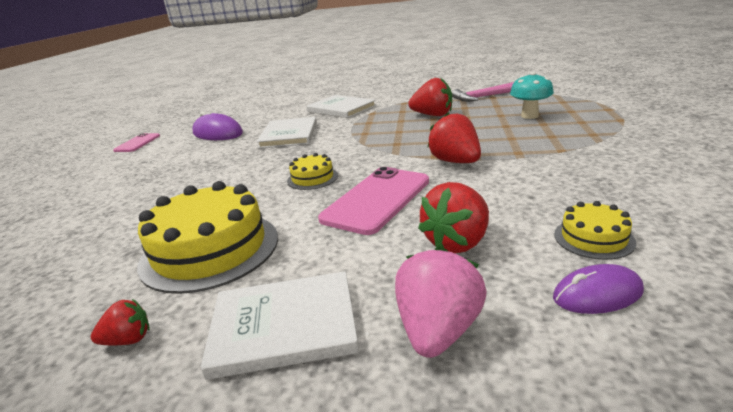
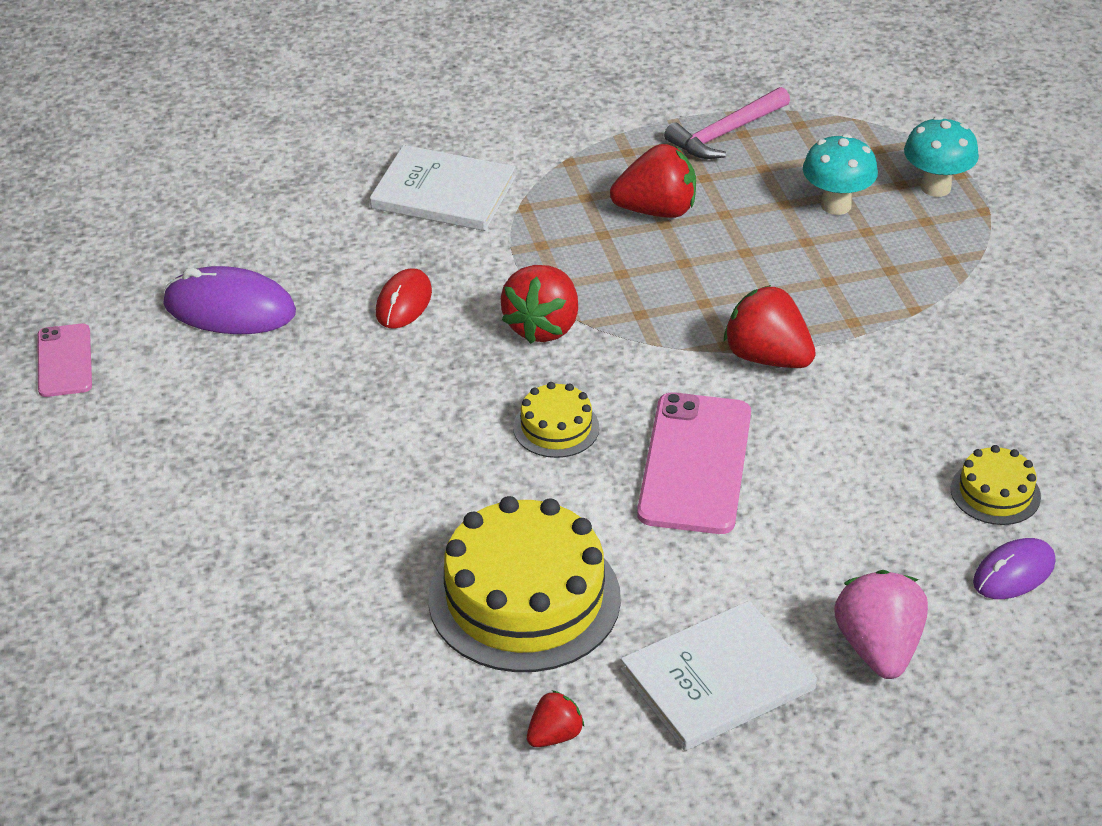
camera: 25 degrees left, 15 degrees up
(289, 135) = (404, 302): white book -> red mouse
(457, 242) = (845, 527): red strawberry -> red strawberry (542, 327)
(592, 112) = (935, 187): none -> turquoise mushroom

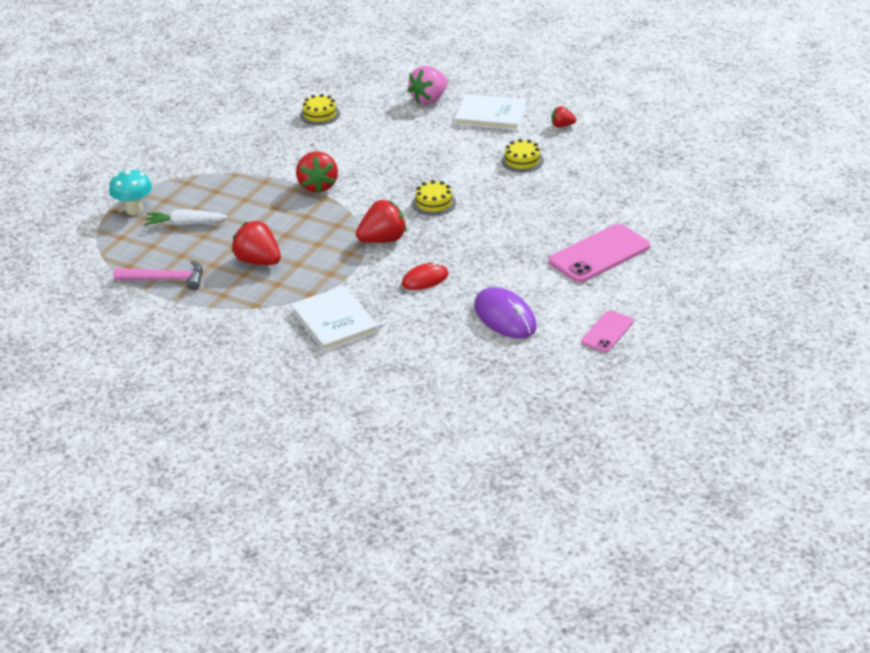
camera: 135 degrees left, 5 degrees down
(524, 598) = (522, 161): yellow cake -> yellow cake, size x0.49
(695, 463) = (402, 168): pink phone -> pink phone (599, 254)
(836, 205) = (185, 224): turquoise mushroom -> white carrot
(1014, 573) = (355, 96): purple mouse -> none

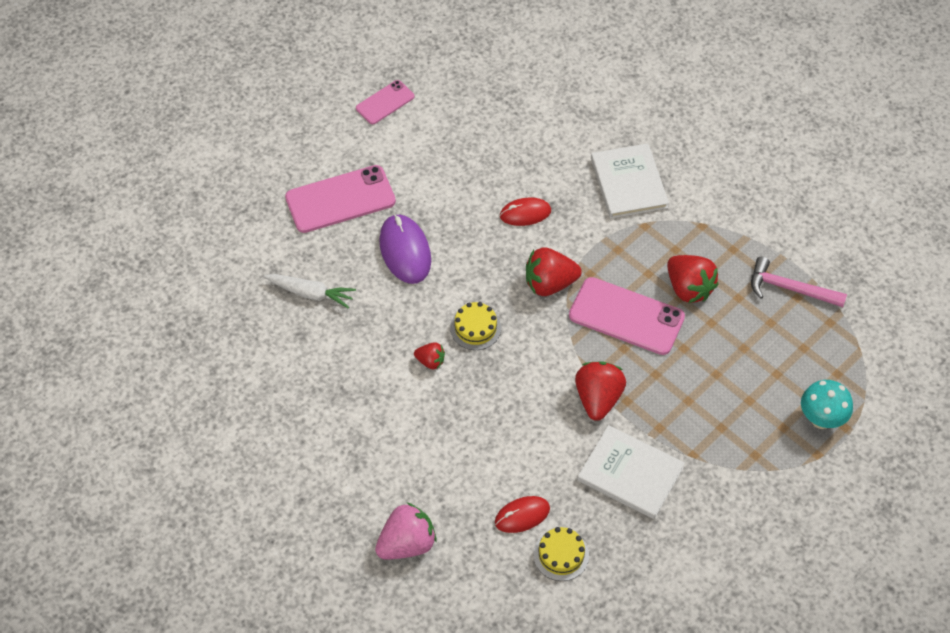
camera: 165 degrees left, 20 degrees up
(185, 224) = (762, 374): white carrot -> white carrot (311, 293)
(309, 234) = (626, 316): none -> pink phone
(354, 125) = (522, 515): none -> red mouse
(491, 115) = (343, 481): white book -> white book (630, 473)
(505, 317) = (468, 144): purple mouse -> purple mouse (405, 251)
(522, 161) = (346, 374): yellow cake -> none
(562, 126) = (267, 429): red strawberry -> red strawberry (430, 361)

